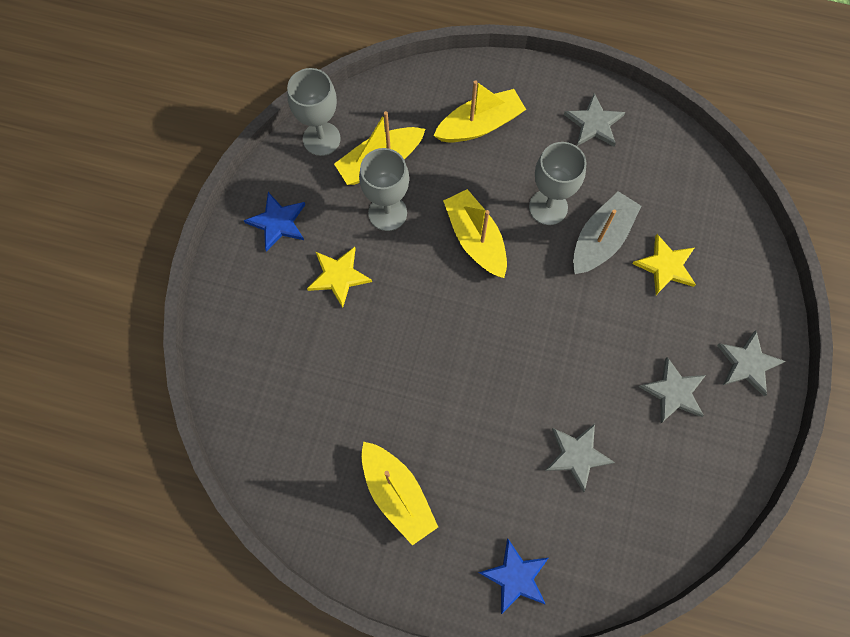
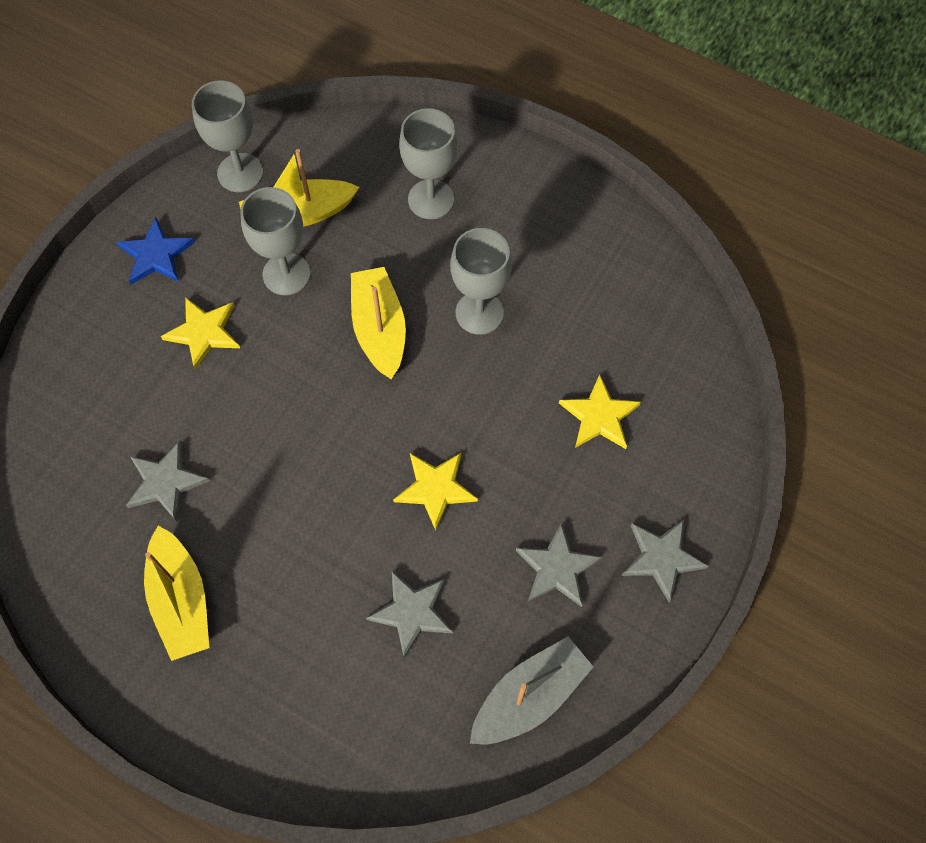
camera: 15 degrees right, 5 degrees down
(479, 125) = (431, 199): yellow boat -> grey goblet
(515, 577) = (286, 736): blue star -> none
(562, 354) = (435, 488): none -> yellow star
(594, 123) = (569, 229): grey star -> grey star (166, 482)
(601, 239) = (530, 366): grey boat -> grey boat (529, 697)

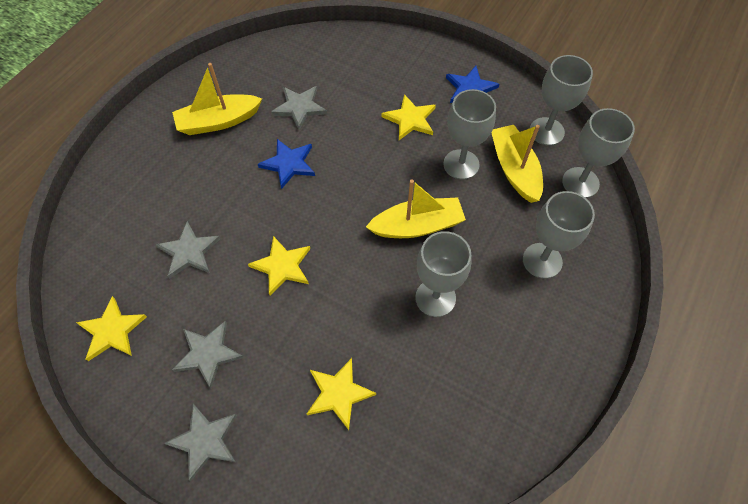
camera: 90 degrees right, 5 degrees down
(270, 491) = (289, 164): none -> blue star
(323, 147) = (580, 182): none -> grey goblet
(529, 697) = (112, 331): grey boat -> yellow star

